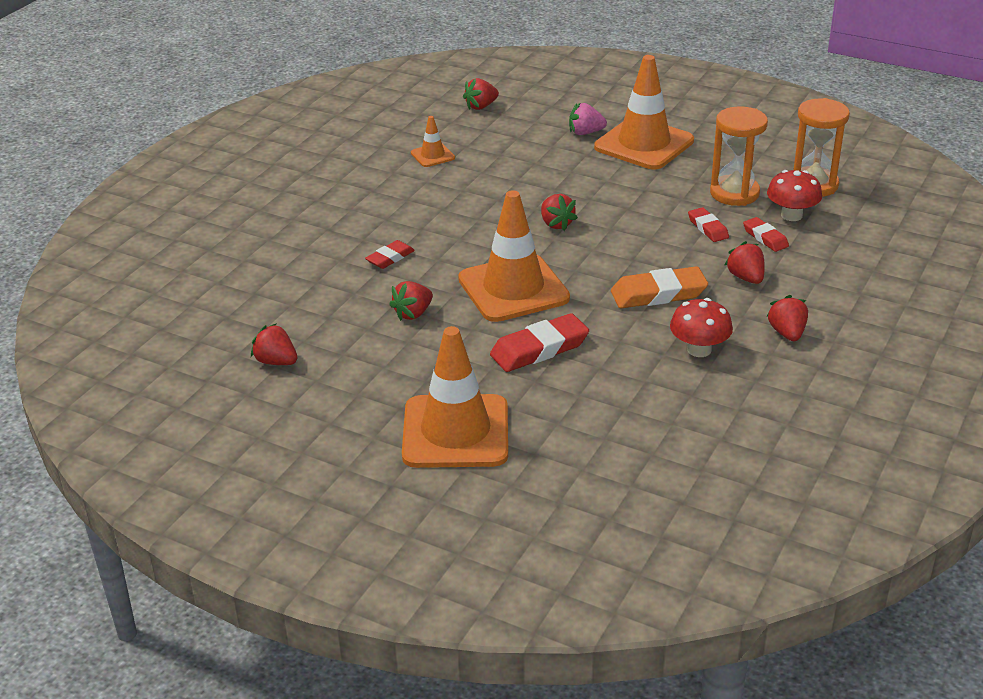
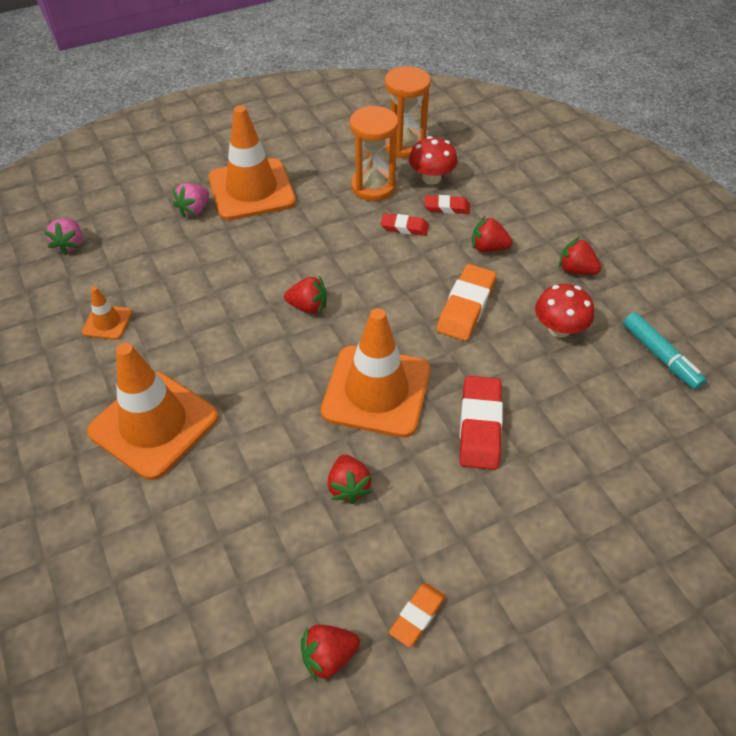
camera: 55 degrees left, 15 degrees up
(342, 385) = (417, 616): none -> orange eraser
(390, 258) = (241, 452): red eraser -> none
(455, 432) = (558, 560): orange traffic cone -> orange traffic cone (154, 424)
(481, 106) = (70, 245): red strawberry -> pink strawberry
(741, 416) = (660, 356): none -> turquoise marker

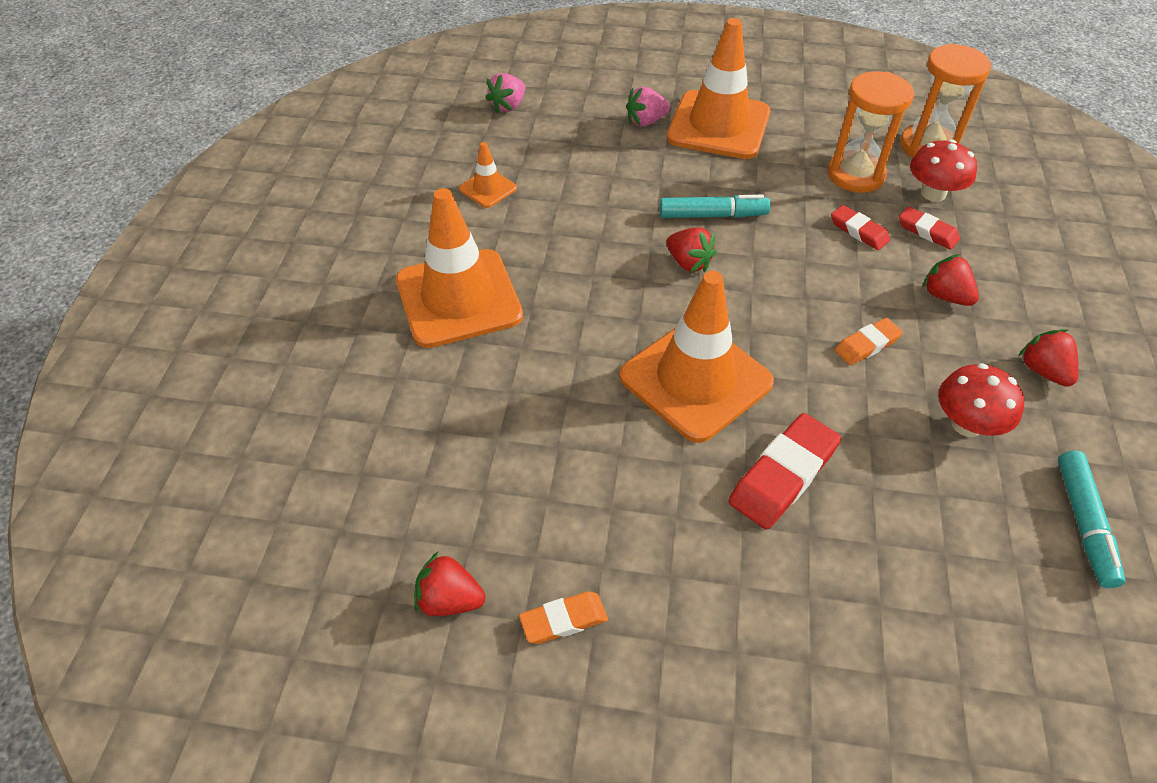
camera: 35 degrees right, 0 degrees up
(298, 262) = (712, 215): none -> turquoise marker
(348, 487) = (593, 456): red strawberry -> none
(466, 306) = (867, 345): orange eraser -> orange eraser, size x0.59

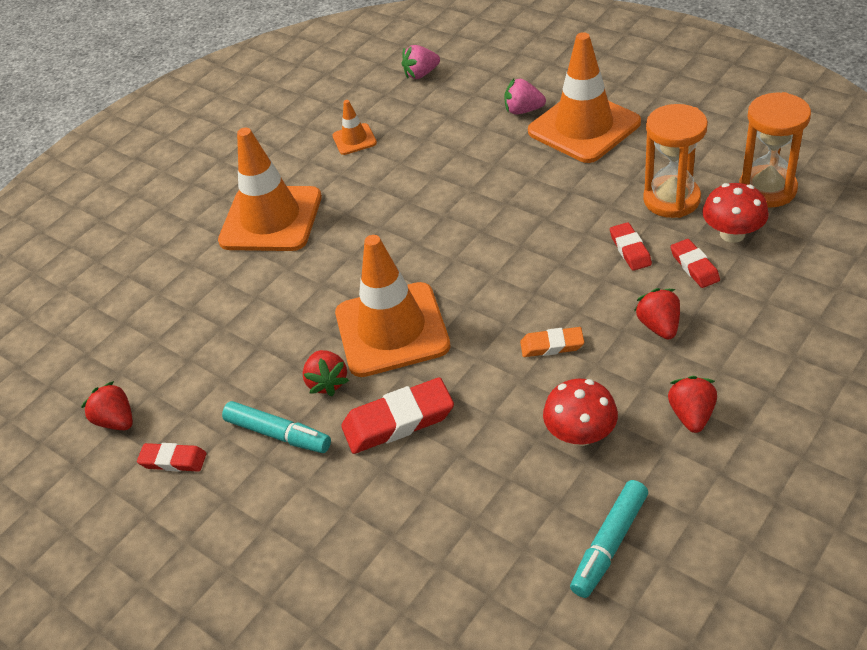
camera: 35 degrees right, 5 degrees down
(563, 620) = (173, 460): orange eraser -> red eraser
(688, 263) = (461, 238): red strawberry -> red strawberry (327, 382)
(712, 215) = (513, 204): turquoise marker -> turquoise marker (278, 434)

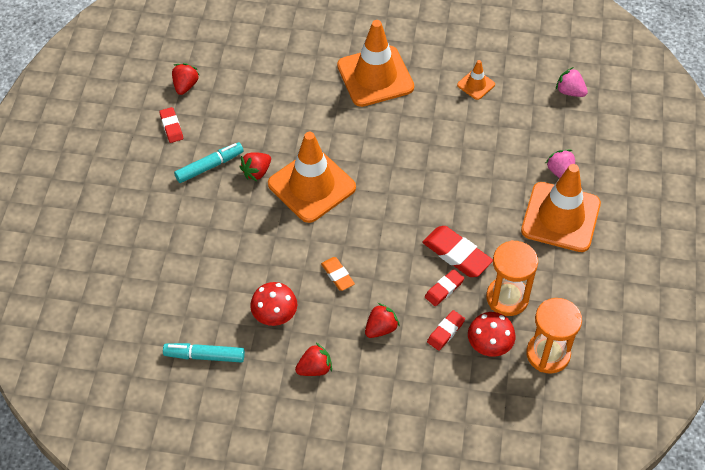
camera: 55 degrees right, 10 degrees up
(278, 434) = (209, 166): turquoise marker -> turquoise marker turned 120 degrees counterclockwise
(398, 421) = (244, 220): red eraser -> red eraser (457, 254)

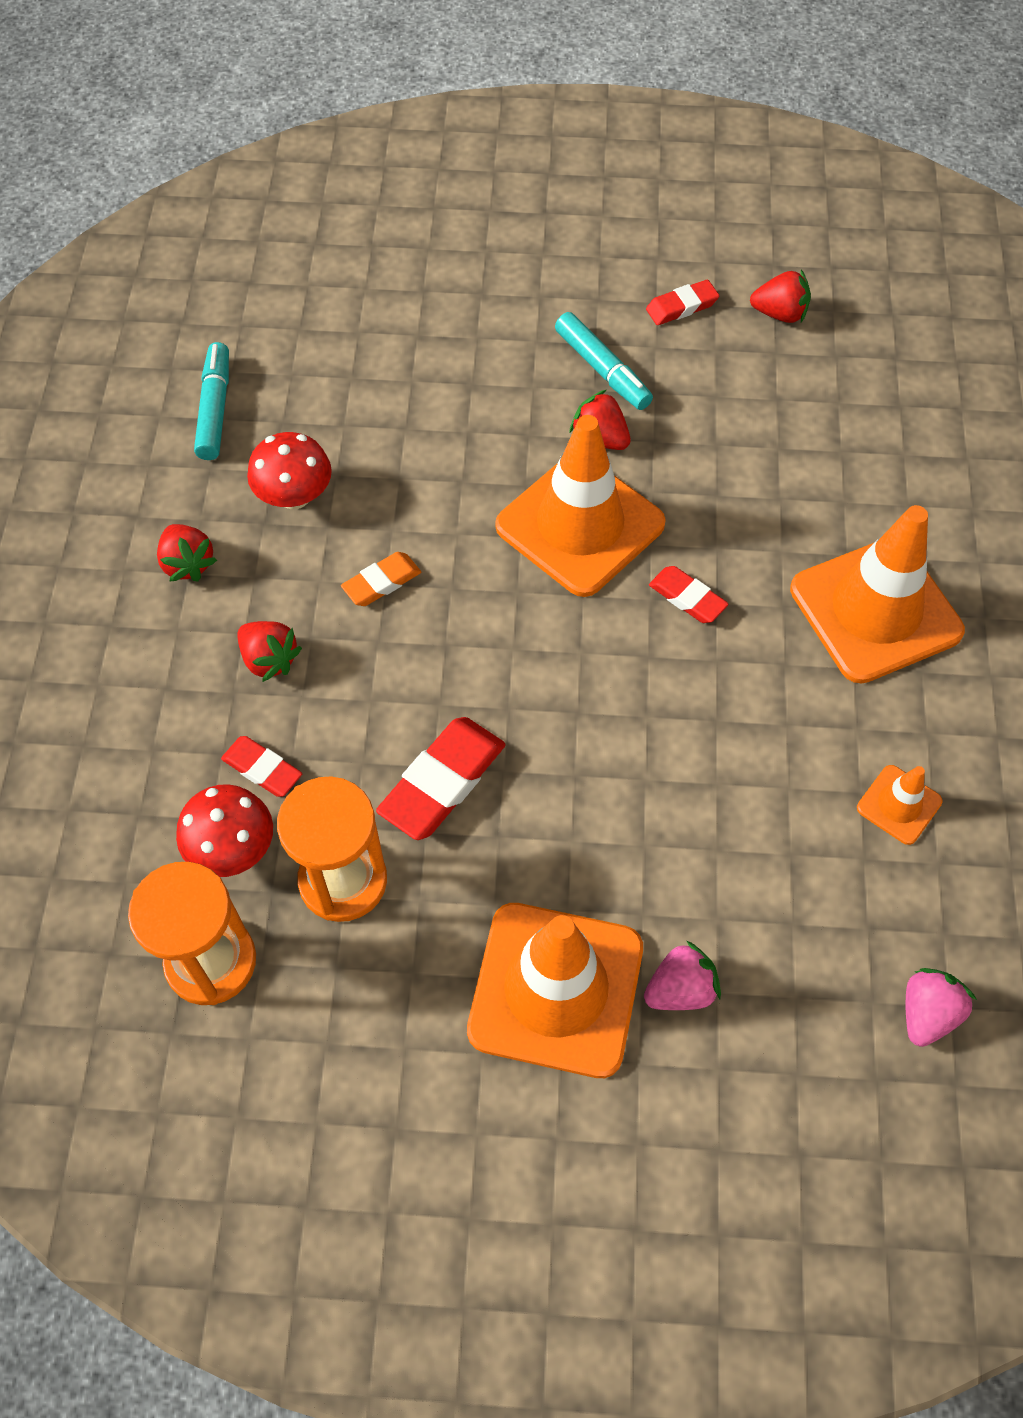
camera: 85 degrees right, 5 degrees up
(444, 289) = (359, 762): red eraser -> red eraser (687, 598)

